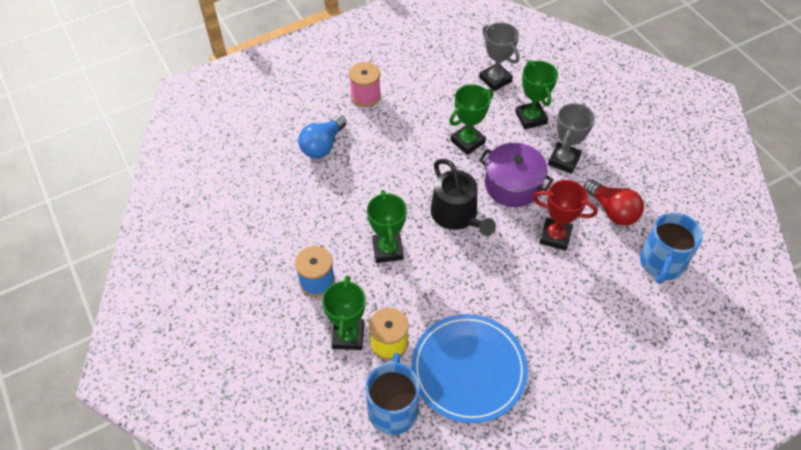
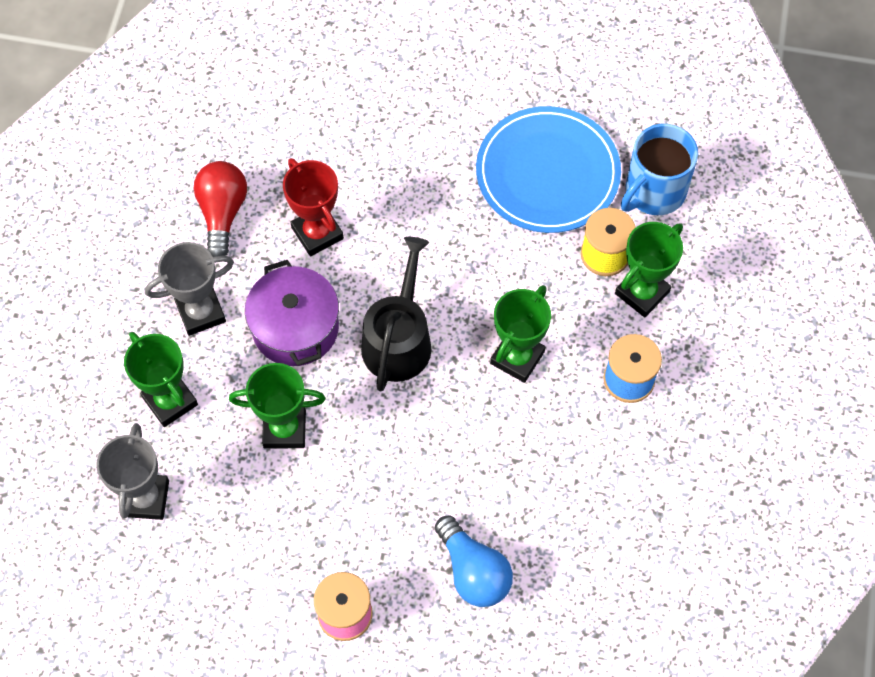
camera: 140 degrees left, 10 degrees up
(322, 145) = (473, 571): blue light bulb -> blue light bulb turned 75 degrees clockwise
(531, 118) = (170, 401): green trophy -> green trophy turned 60 degrees counterclockwise
(661, 263) = (244, 125): blue mug -> none

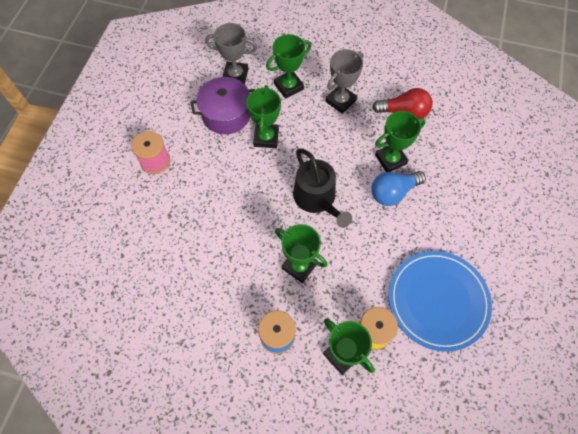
camera: 95 degrees right, 0 degrees up
(201, 312) = (340, 101): grey trophy -> grey trophy turned 60 degrees clockwise
(295, 328) = (328, 145): purple pot -> purple pot (226, 114)
(317, 233) = (390, 159): red trophy -> green trophy
(399, 339) = (317, 199): black watering can -> black watering can turned 45 degrees clockwise
(473, 571) = (165, 227): blue light bulb -> blue light bulb (393, 192)
(653, 191) = (424, 375): blue mug -> none

